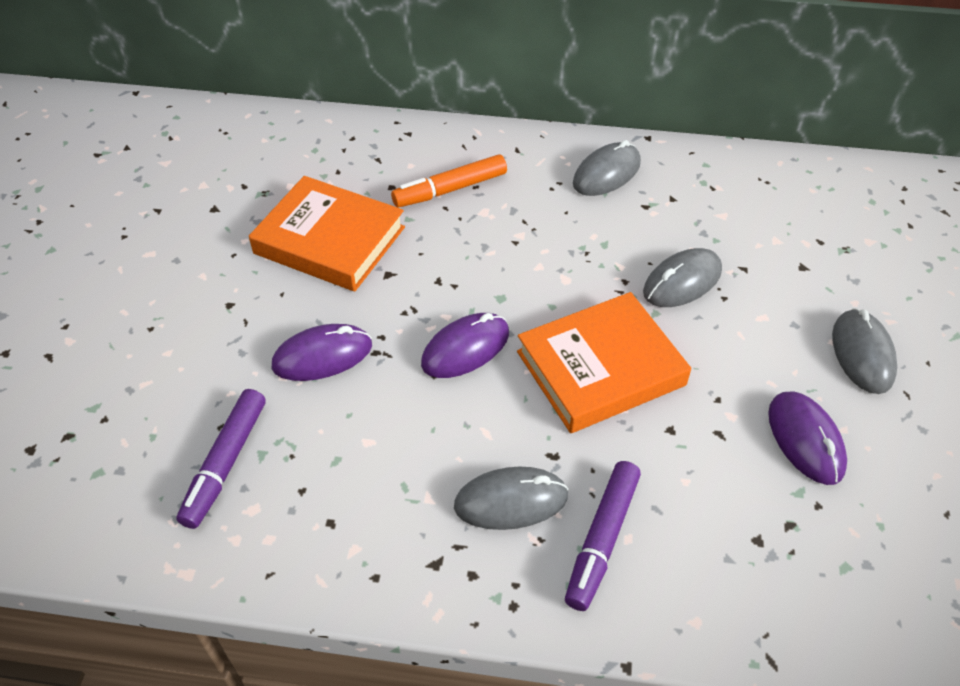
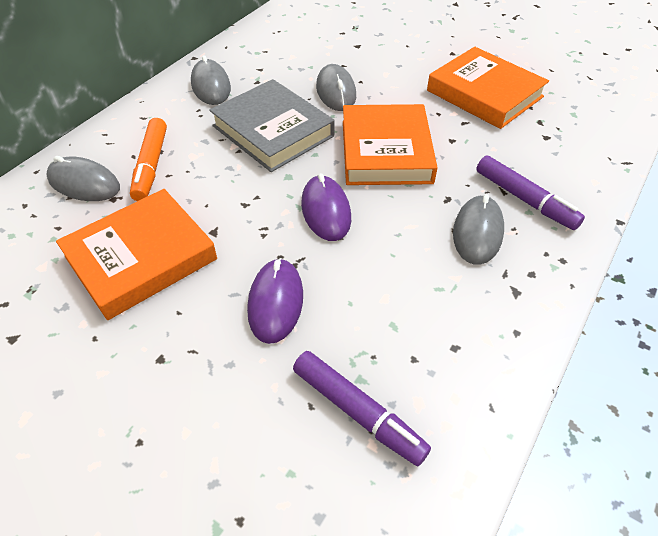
camera: 65 degrees left, 0 degrees up
(565, 255) = (272, 131): none -> grey book
(805, 440) = (484, 94): purple mouse -> orange book
(862, 354) = (435, 52): grey mouse -> grey mouse (84, 183)

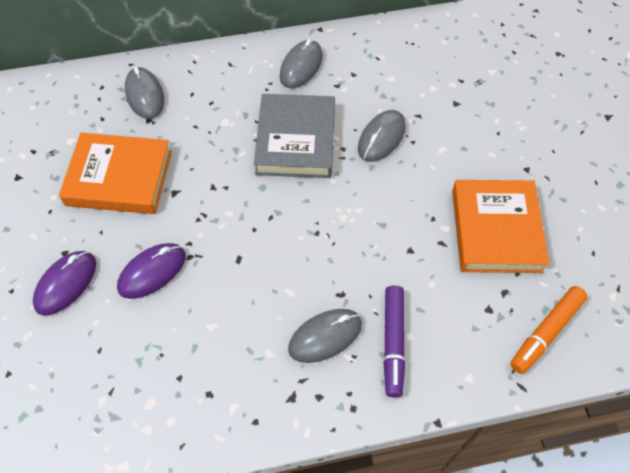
camera: 45 degrees right, 10 degrees up
(151, 165) = (193, 110): orange marker -> orange marker (546, 332)
(326, 211) = (252, 234): purple mouse -> purple mouse (66, 284)
(358, 412) = (115, 376): purple marker -> none
(385, 151) = (349, 220): orange book -> none

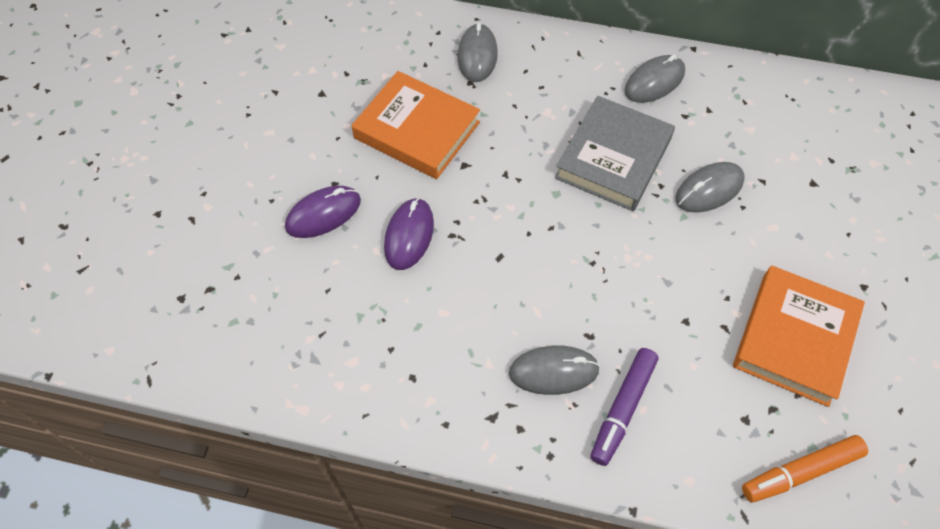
camera: 25 degrees right, 0 degrees up
(152, 272) = (409, 235): purple mouse -> purple mouse turned 60 degrees counterclockwise

